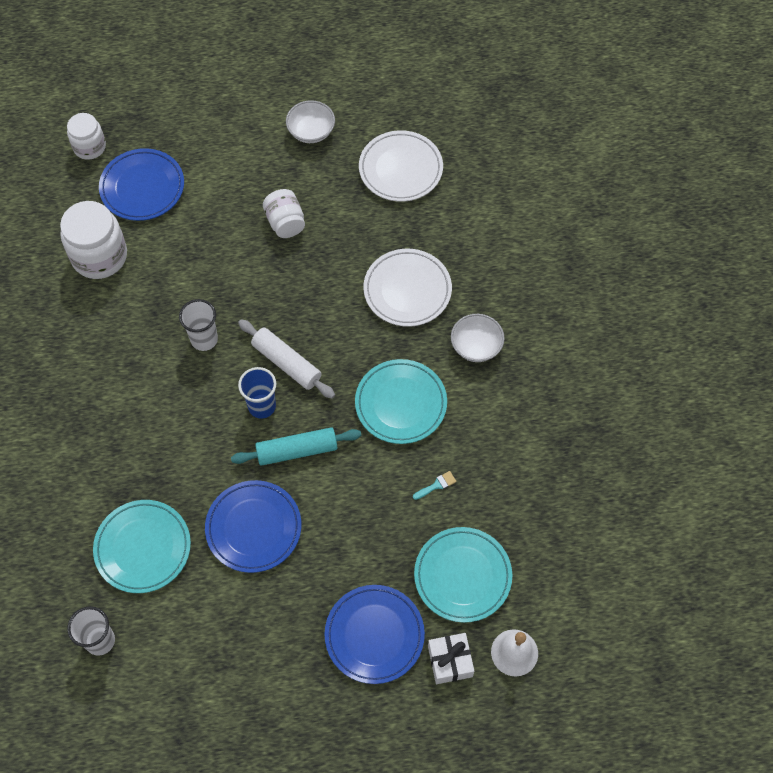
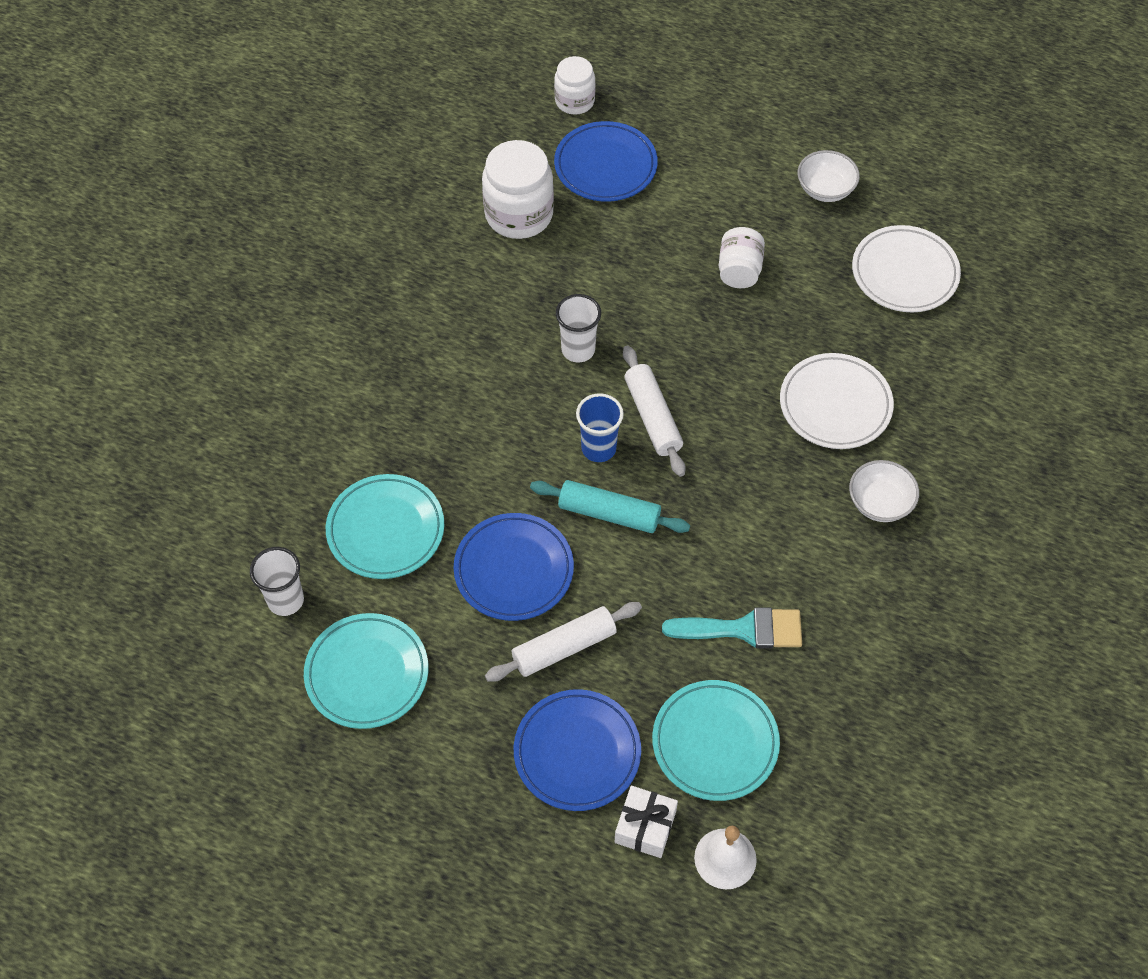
camera: 30 degrees right, 5 degrees down
(322, 565) = (564, 647): none -> white rolling pin
(401, 403) = (755, 522): turquoise plate -> turquoise plate (367, 673)
(436, 485) = (744, 629): turquoise brush -> turquoise brush, size x2.31

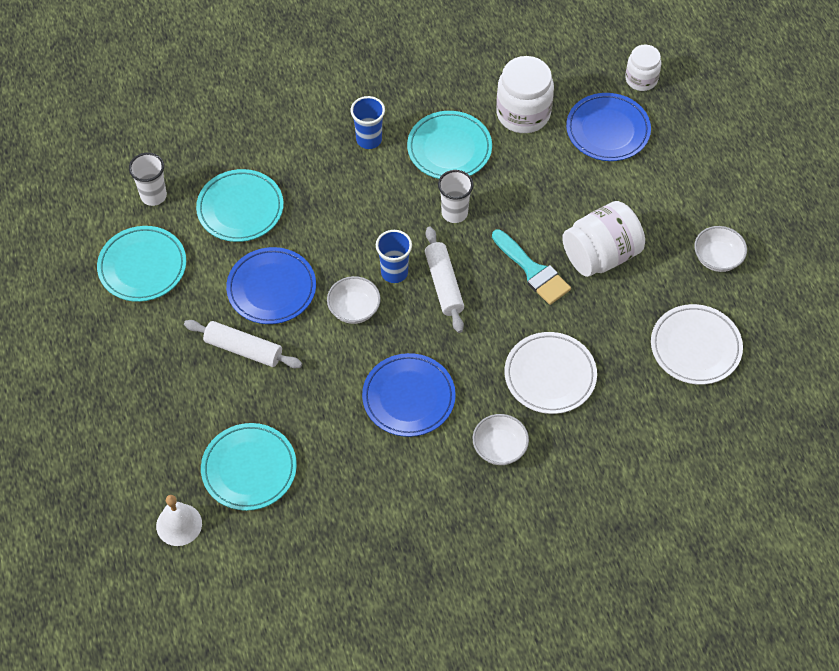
camera: 50 degrees right, 0 degrees up
(418, 358) = (369, 139): none -> blue cup
(498, 300) = (449, 148): none -> turquoise plate
(577, 752) = (182, 403): blue plate -> blue plate (408, 397)
(609, 513) = (354, 309): turquoise rolling pin -> white bowl
(645, 827) = (164, 469): white gift -> none
(652, 417) = (444, 284): white rolling pin -> white rolling pin turned 45 degrees counterclockwise
(739, 271) = (601, 255): white jar -> white jar, size x1.64
(744, 629) = (339, 433): turquoise brush -> turquoise brush (533, 271)

